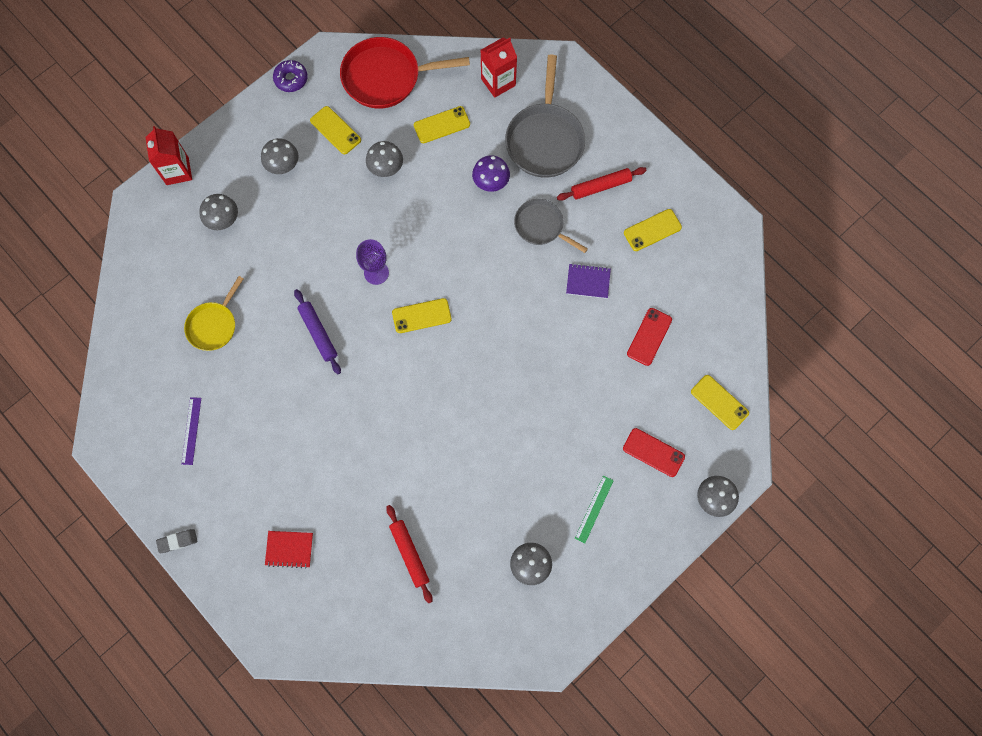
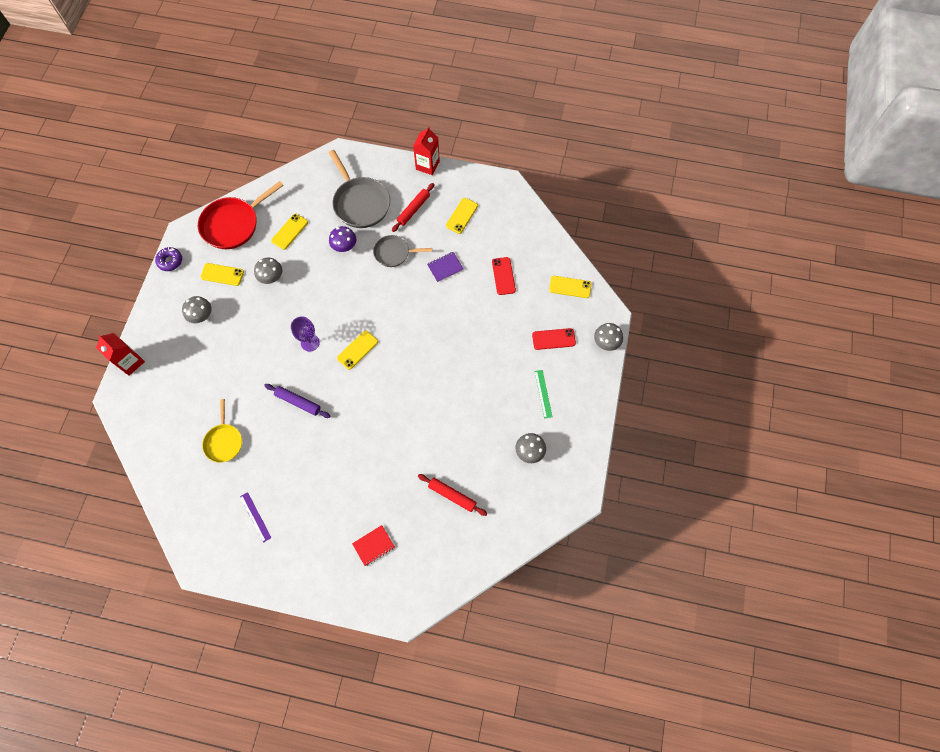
camera: 35 degrees left, 5 degrees down
(177, 541) = (295, 592): grey eraser -> none
(223, 219) = (184, 373): grey mushroom -> none
(498, 82) = (307, 187): red carton -> red carton (427, 165)

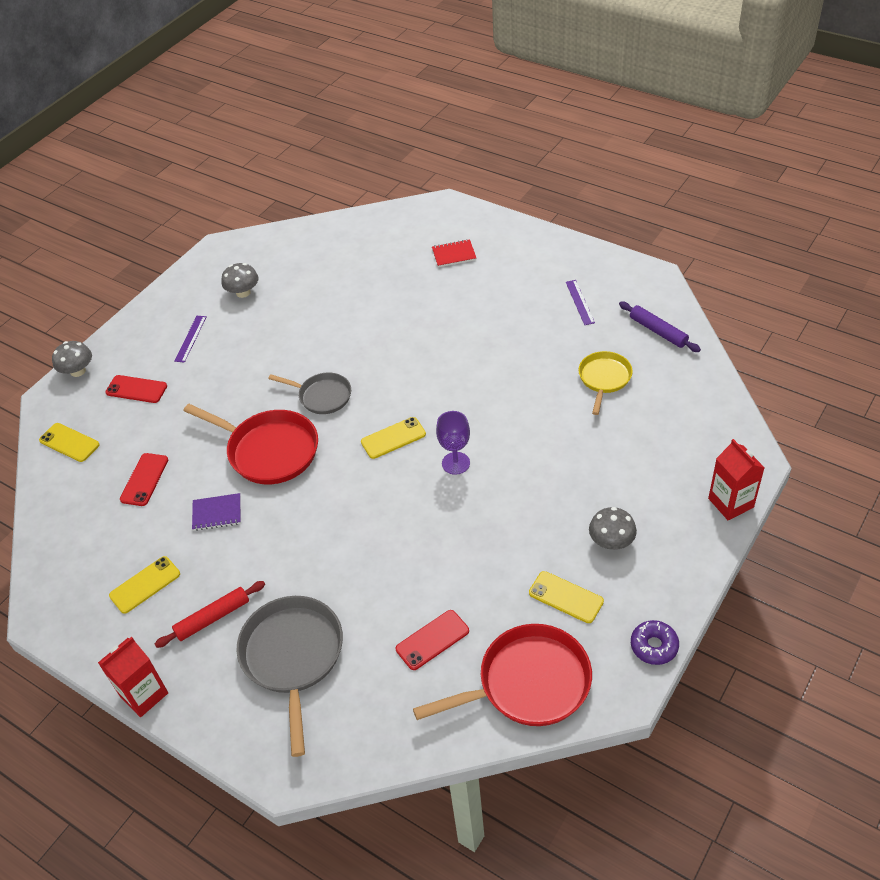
camera: 155 degrees left, 20 degrees down
(271, 277) = (485, 571): grey mushroom -> none
(290, 231) = (432, 640): yellow phone -> red phone
(298, 402) = (495, 398): purple rolling pin -> purple rolling pin (658, 331)
(344, 246) = (351, 588): purple mushroom -> none
(394, 253) = (279, 555): grey pan -> grey pan (322, 396)
(435, 318) = (269, 450): none -> red pan
(452, 495) = (350, 275): red rolling pin -> none
(543, 394) = (190, 338): green ruler -> purple ruler

